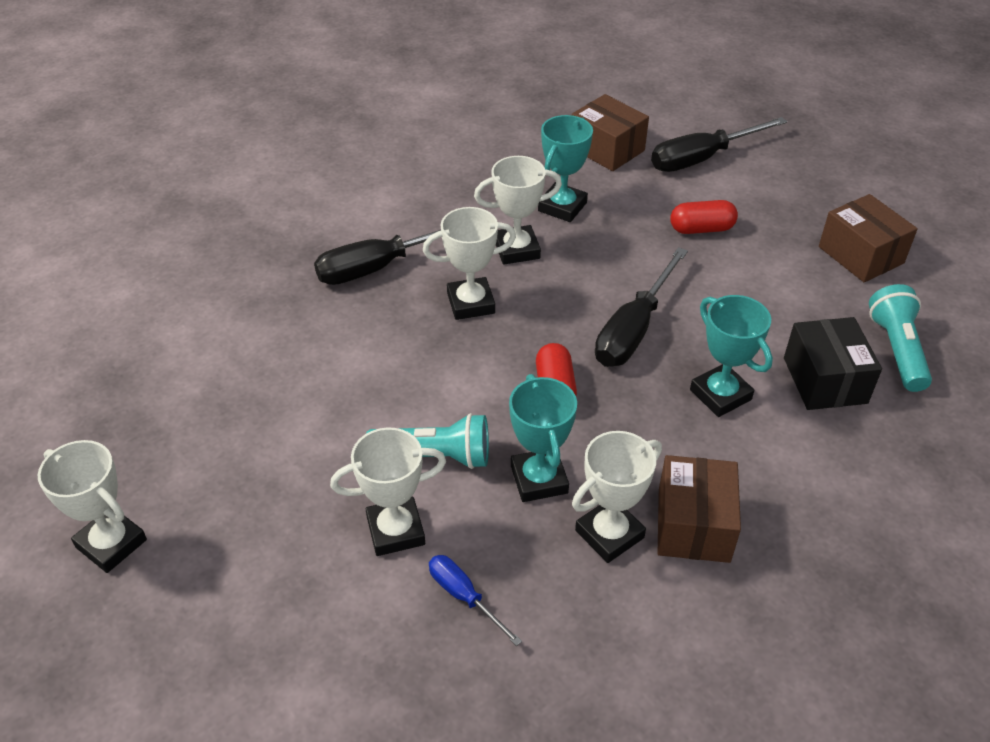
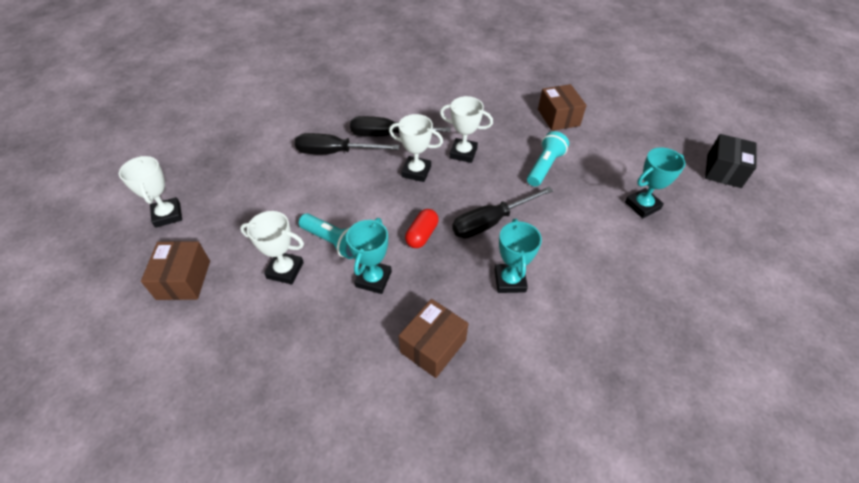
camera: 30 degrees right, 5 degrees up
(464, 596) = (288, 320): blue screwdriver -> none
(562, 207) = (507, 140): turquoise trophy -> turquoise trophy (642, 206)
(609, 534) = (384, 327): white trophy -> none
(701, 229) = (577, 182): red capsule -> none
(702, 158) = (611, 142): black screwdriver -> black screwdriver (335, 152)
(824, 380) = (580, 302): black box -> black box (723, 171)
(861, 255) = (668, 237): brown box -> brown box (184, 280)
(897, 350) = (644, 305): turquoise flashlight -> turquoise flashlight (544, 167)

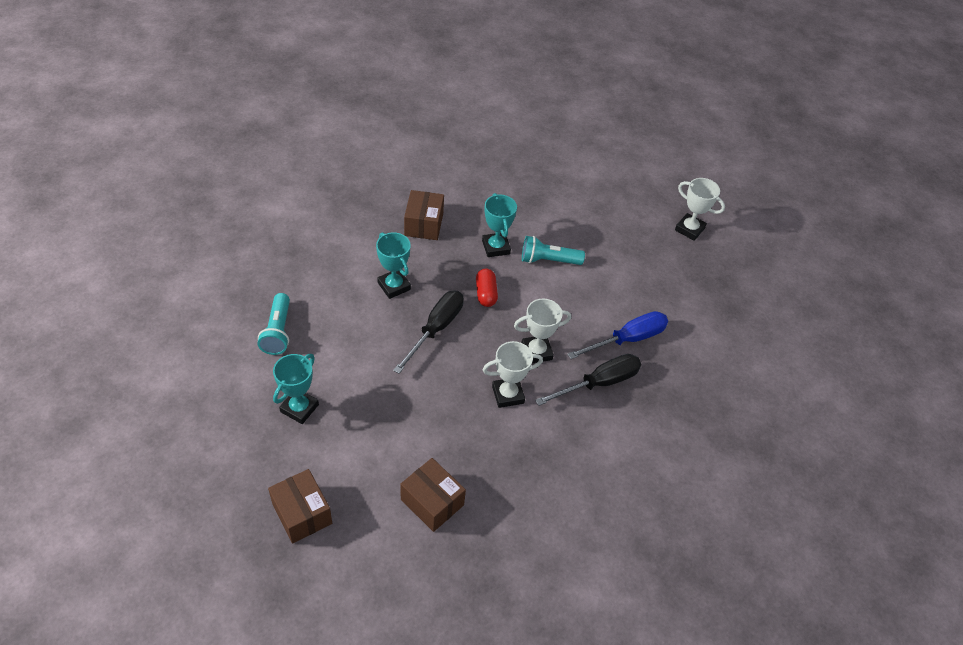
camera: 145 degrees right, 0 degrees up
(184, 280) = (621, 197): brown box -> brown box (302, 513)
(285, 270) = (562, 228): white trophy -> none
(335, 152) = (627, 339): black screwdriver -> blue screwdriver
(544, 167) = (416, 415): turquoise flashlight -> turquoise flashlight (278, 331)
(723, 171) = (212, 501): black box -> none

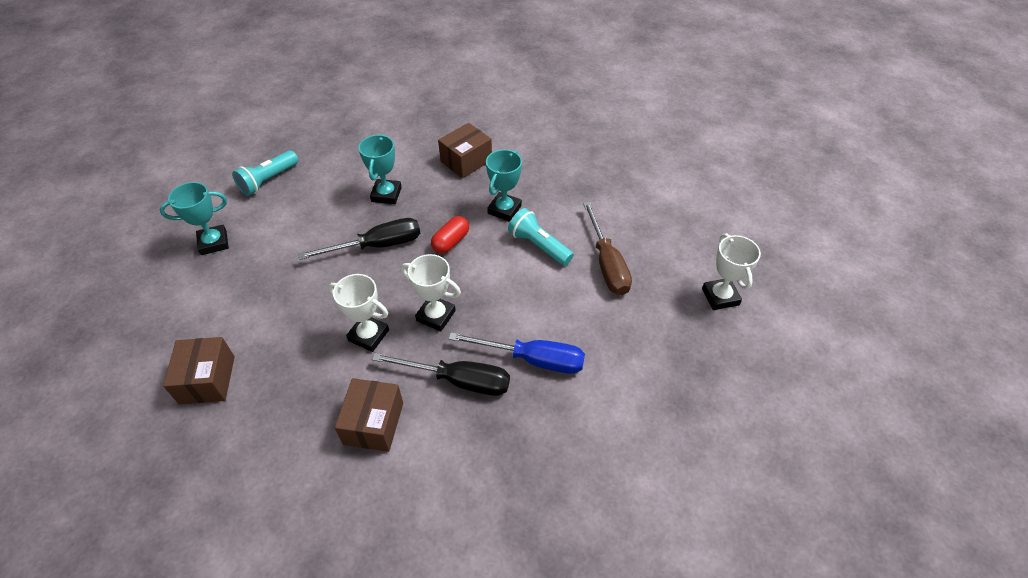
camera: 45 degrees right, 0 degrees up
(302, 513) = (120, 319): brown box -> brown box (373, 423)
(604, 247) = (607, 264): none -> brown screwdriver

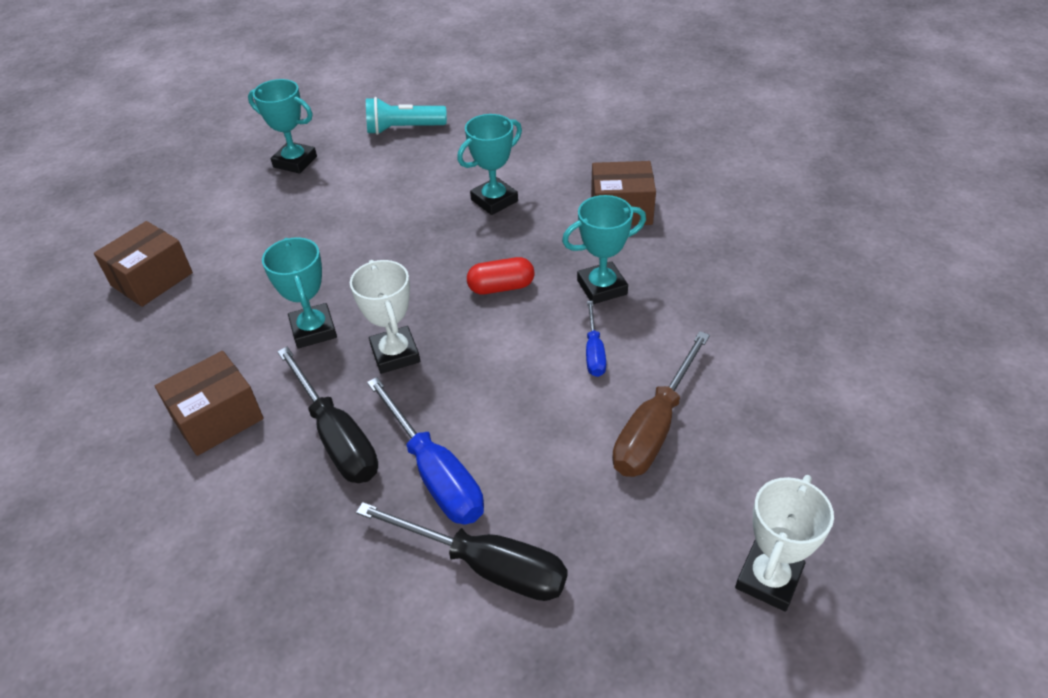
camera: 45 degrees right, 5 degrees down
(368, 335) = (314, 330): white trophy -> turquoise trophy
(377, 246) = (425, 247): black screwdriver -> black screwdriver (485, 566)
(539, 246) = (594, 352): turquoise flashlight -> blue screwdriver

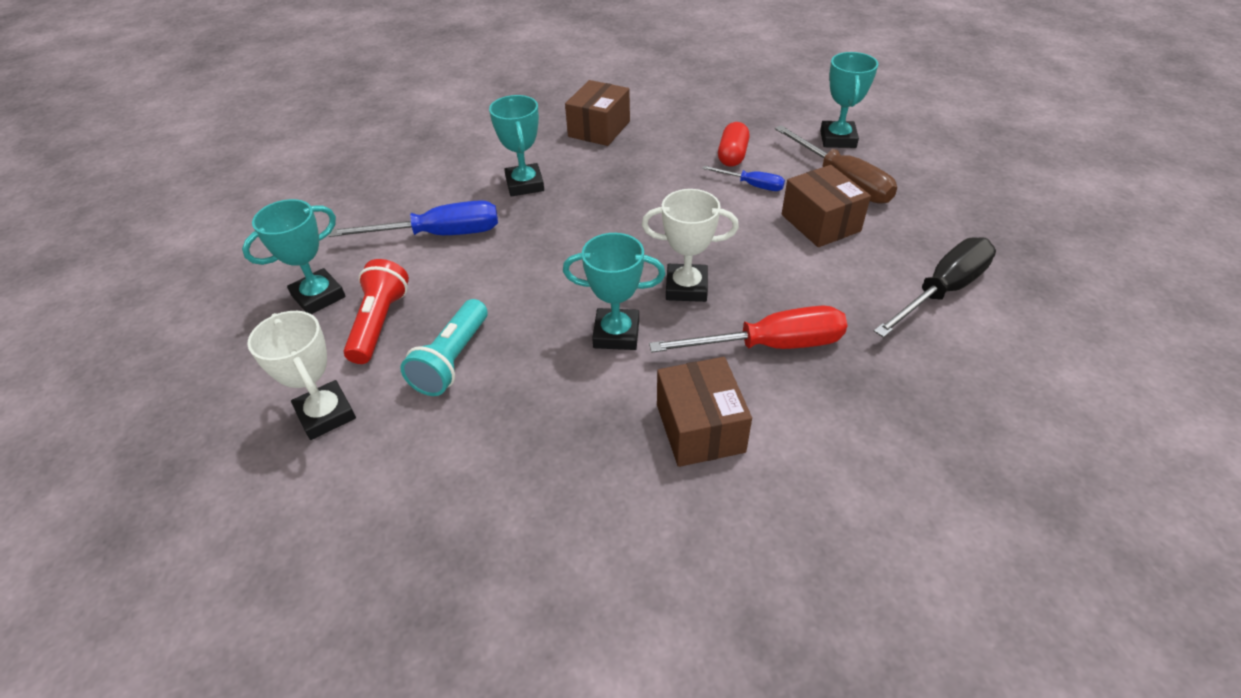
camera: 65 degrees left, 0 degrees up
(152, 279) = (422, 457): brown box -> brown box (820, 223)
(277, 202) = (379, 323): none -> red flashlight
(336, 437) = (770, 345): black screwdriver -> red screwdriver
(403, 129) = (351, 209): turquoise flashlight -> turquoise flashlight (452, 360)
(435, 473) = (840, 296): blue screwdriver -> blue screwdriver (439, 235)
(501, 287) = (644, 209): red capsule -> red capsule (732, 155)
(602, 287) = (683, 162): turquoise trophy -> turquoise trophy (838, 139)
(768, 579) = (986, 178): white trophy -> white trophy (326, 414)

